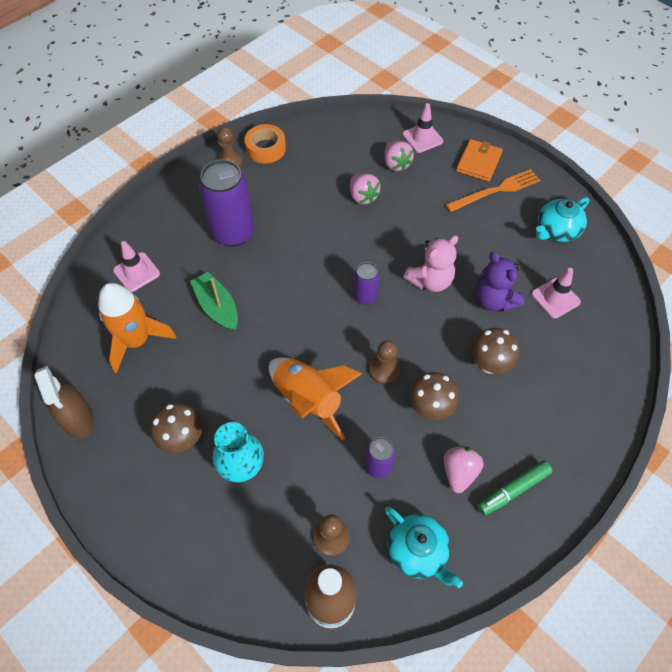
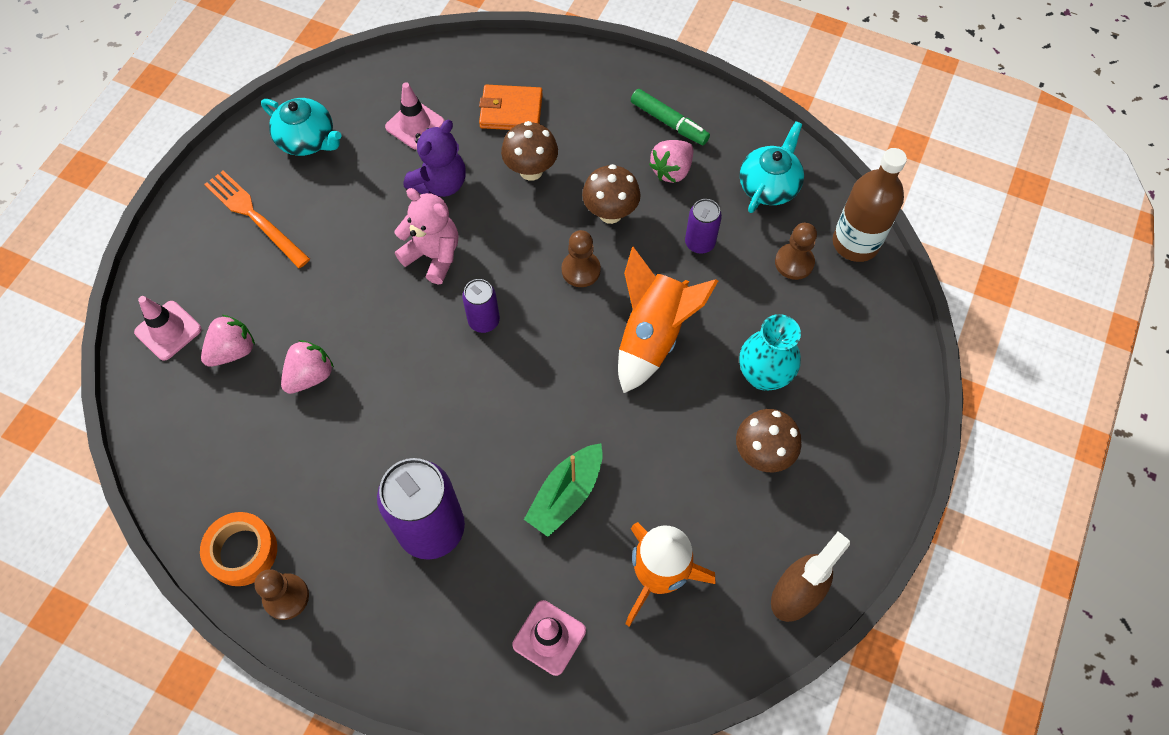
camera: 110 degrees left, 5 degrees up
(459, 472) = (671, 170): pink strawberry -> pink strawberry turned 45 degrees counterclockwise
(478, 162) = (204, 248): orange wallet -> orange wallet (511, 111)

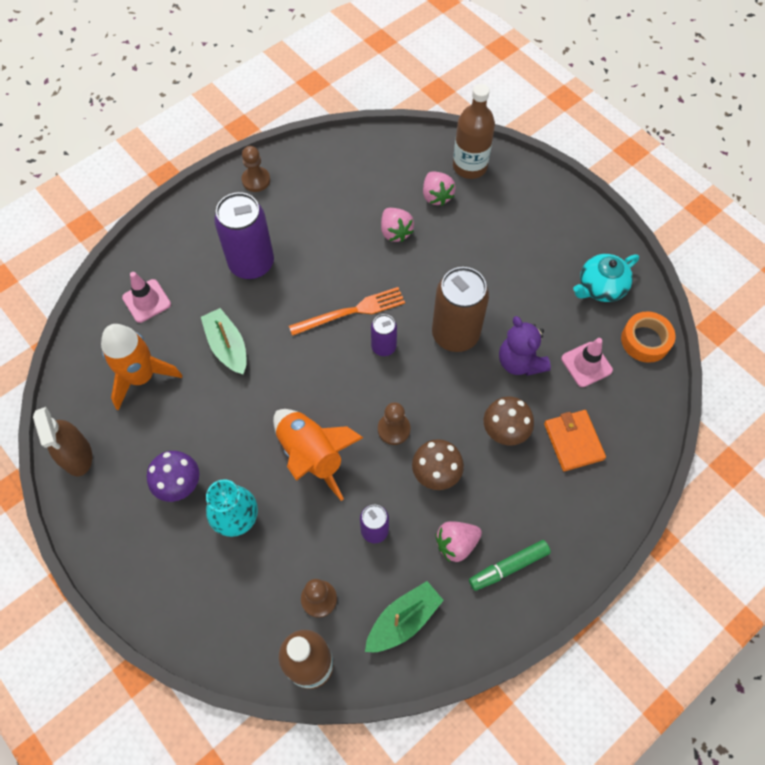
camera: 115 degrees right, 0 degrees up
(168, 330) = (469, 166): pink traffic cone -> brown bottle
(242, 551) = (296, 167): orange tape -> orange tape (645, 340)
(254, 217) = (541, 235): orange fork -> orange fork (351, 311)
(433, 256) = (455, 334): pink teddy bear -> brown can
(511, 111) = (573, 441): orange wallet -> orange wallet turned 45 degrees counterclockwise
(671, 170) = (456, 544): pink strawberry -> pink strawberry turned 90 degrees counterclockwise
(762, 454) = (180, 485): brown mushroom -> purple mushroom
(769, 186) = (403, 620): turquoise teapot -> green boat

